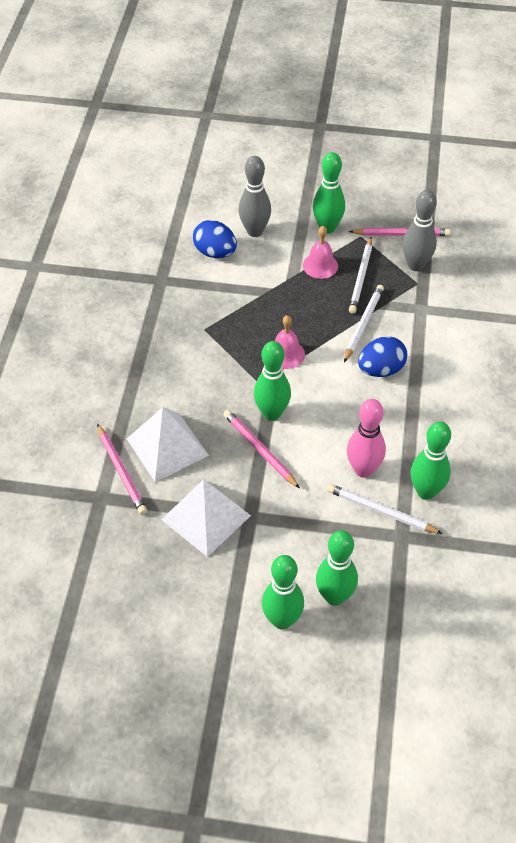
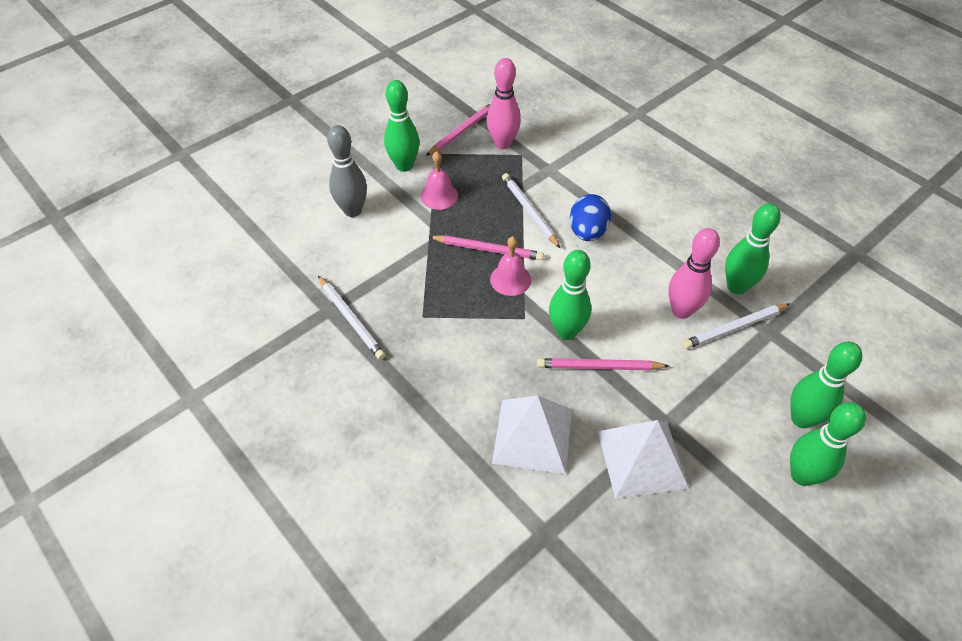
camera: 50 degrees left, 0 degrees up
(121, 471) = (528, 494): pink pencil -> pink pencil (488, 249)
(215, 252) = (344, 251): blue egg -> none
(361, 277) = (479, 181): white pencil -> white pencil (351, 319)
(415, 265) = (502, 144): grey bowling pin -> pink bowling pin

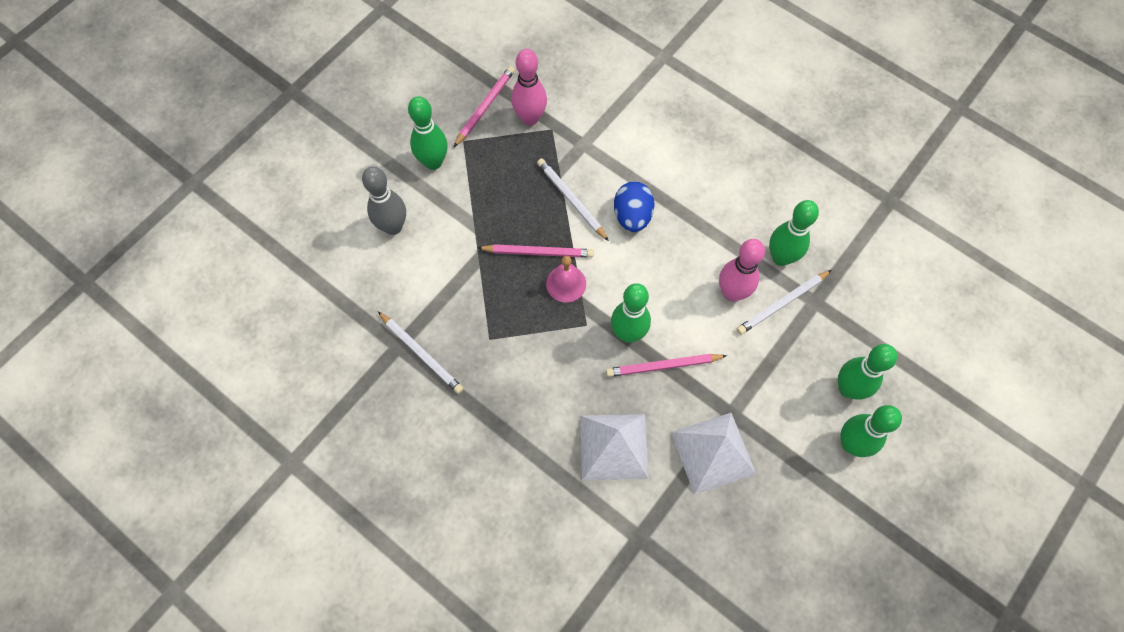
camera: 10 degrees left, 15 degrees up
(439, 196) = (477, 195): pink bell -> none

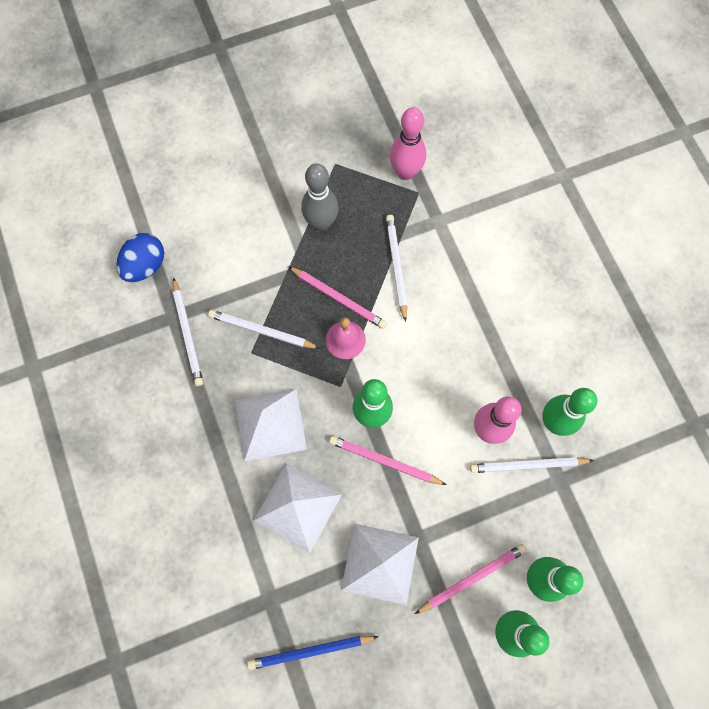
camera: 30 degrees right, 5 degrees up
(393, 226) = (230, 210): grey bowling pin -> grey bowling pin (321, 223)
(433, 162) = (298, 170): green bowling pin -> none
(485, 107) = (372, 142): pink pencil -> pink pencil (472, 578)
(487, 315) = (262, 331): none -> white pencil
(545, 390) = (270, 424): none -> white pyramid
(632, 216) = (441, 310): blue egg -> blue egg (145, 266)
(701, 560) = (310, 651): none -> blue pencil

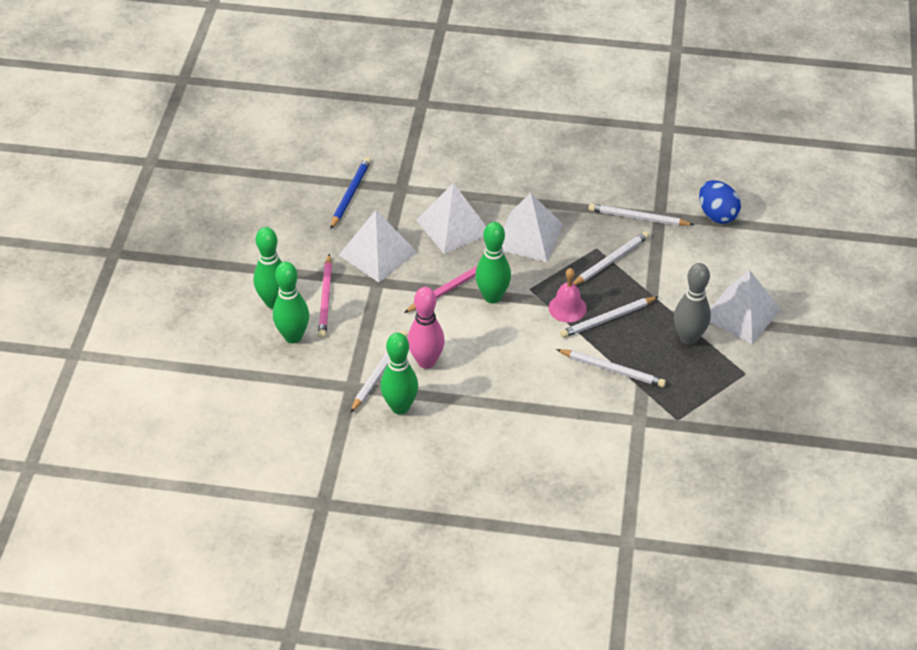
camera: 120 degrees right, 25 degrees down
(266, 194) = (741, 313): none -> white pyramid
(338, 298) = (607, 319): pink pencil -> white pencil
(405, 172) = (705, 419): pink bowling pin -> none

